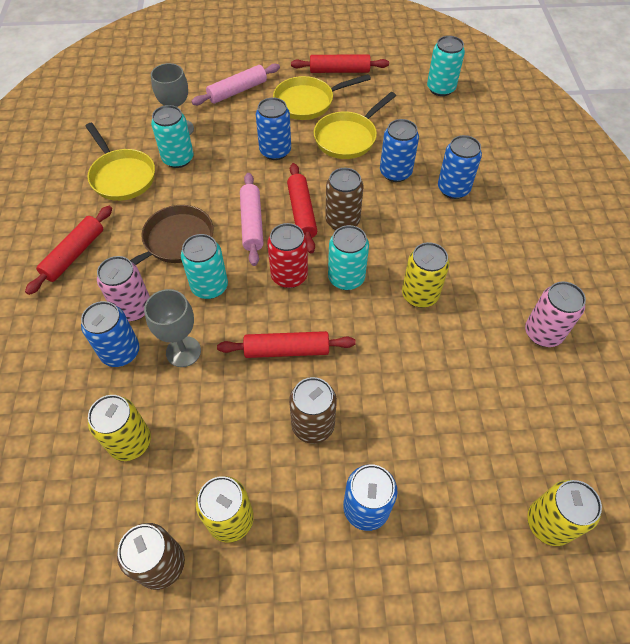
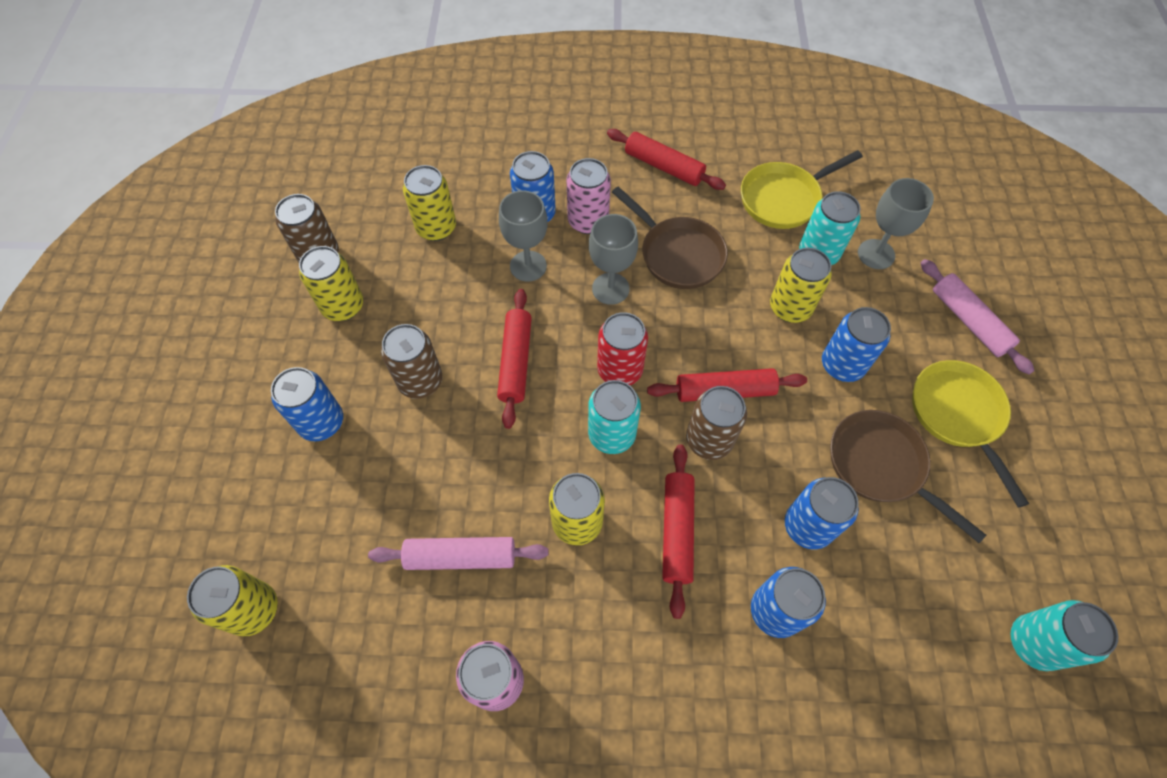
camera: 95 degrees right, 5 degrees up
(209, 286) = (610, 288): turquoise can -> grey goblet
(228, 176) = (790, 308): none -> yellow can
(252, 223) = (706, 333): pink rolling pin -> pink rolling pin (461, 557)
(339, 71) = (1050, 470): red rolling pin -> red rolling pin (677, 531)
(348, 138) = (881, 466): yellow pan -> brown pan

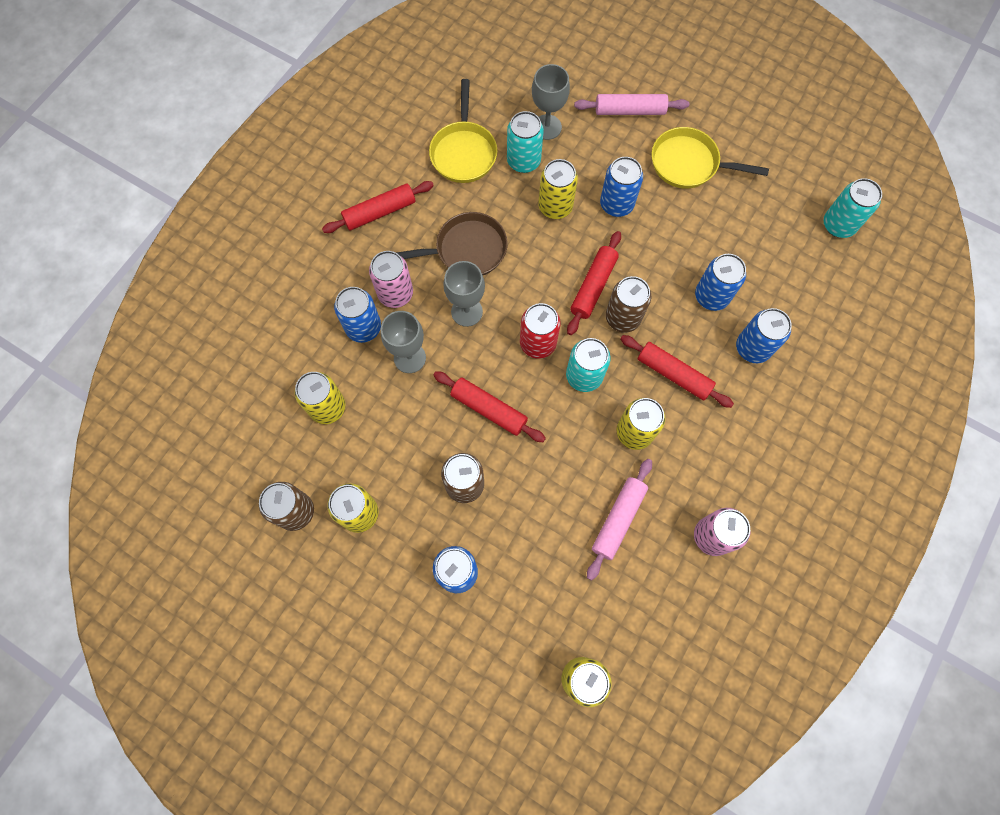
camera: 60 degrees left, 10 degrees up
(881, 466) = (696, 229): brown pan -> none

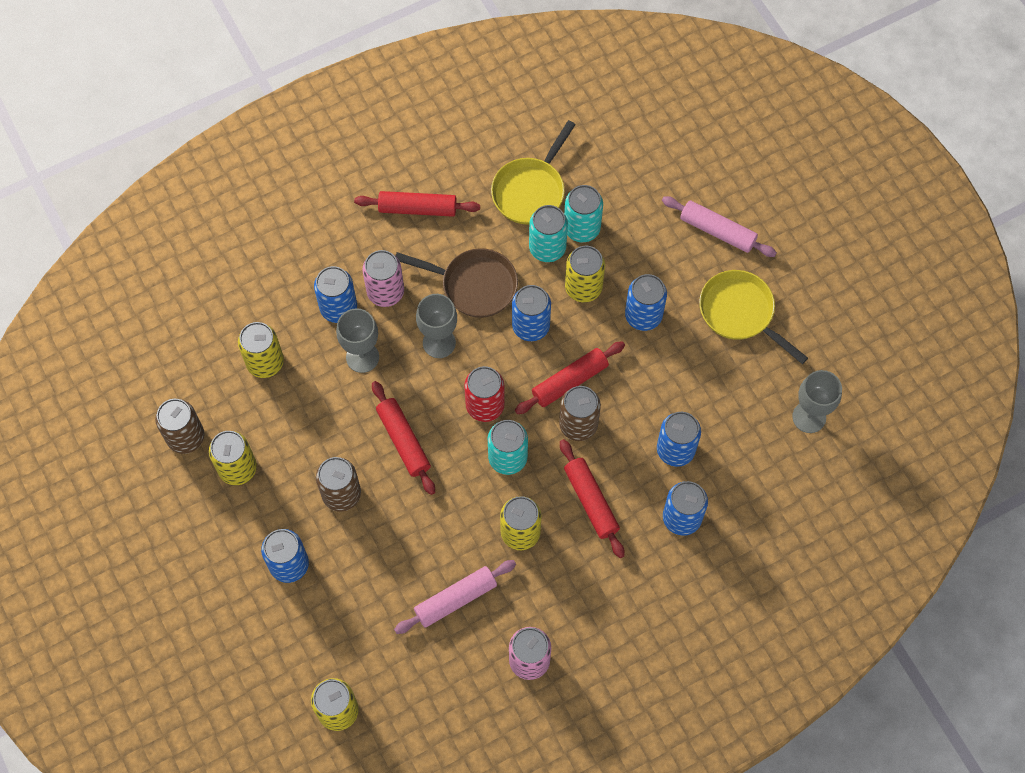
camera: 30 degrees right, 5 degrees down
(533, 259) = (531, 326): none -> blue can
(547, 127) = (625, 206): grey goblet -> grey goblet (809, 417)
(838, 225) = (848, 449): turquoise can -> turquoise can (547, 248)

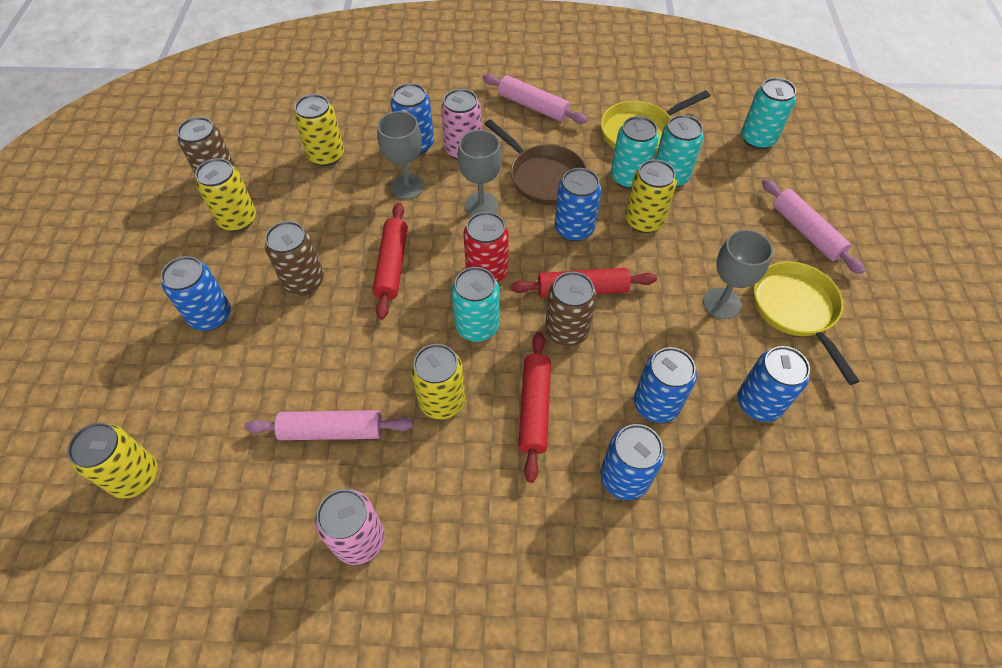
camera: 30 degrees right, 10 degrees down
(417, 209) = (533, 106): red rolling pin -> pink rolling pin
(636, 147) = (757, 139): none -> turquoise can
(643, 316) = (690, 268): blue can -> blue can (759, 403)
(809, 417) = (831, 447): grey goblet -> grey goblet (722, 303)

